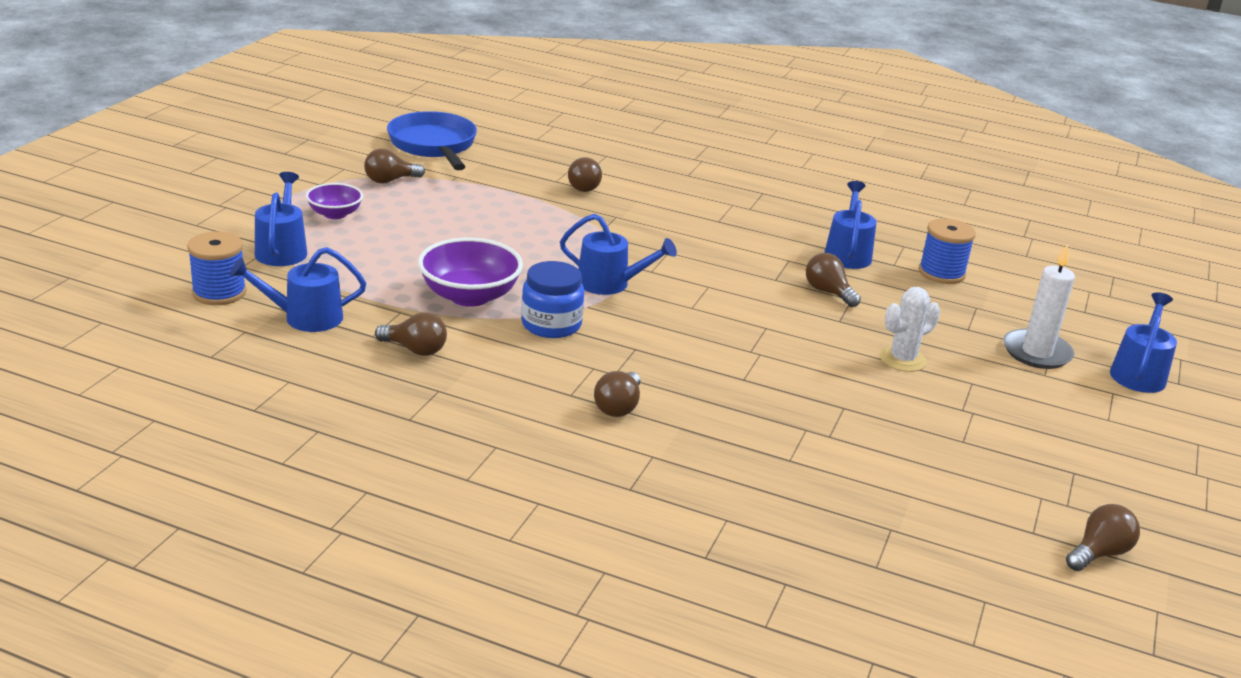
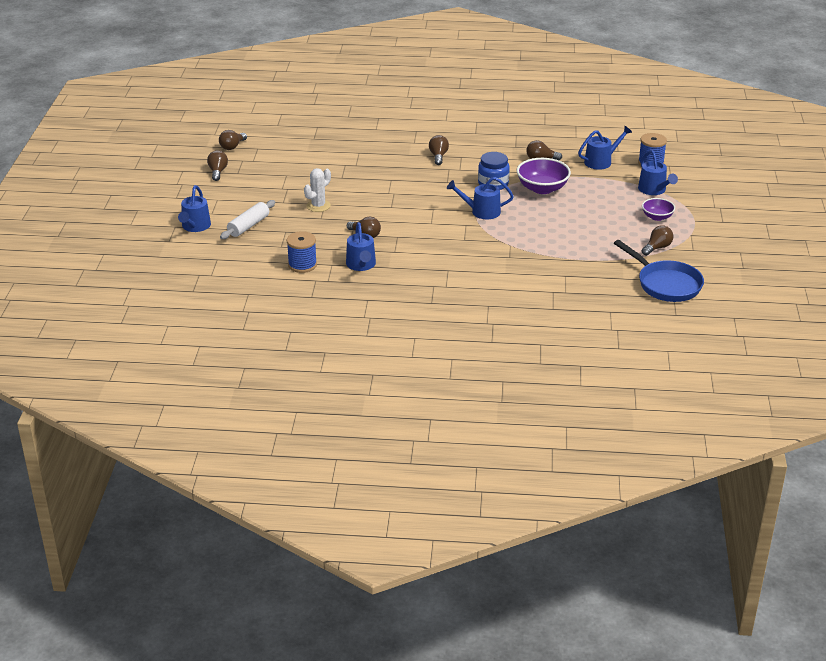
camera: 165 degrees right, 5 degrees up
(586, 187) = (543, 275): brown light bulb -> brown light bulb (218, 172)
(1036, 352) = (248, 226): white candle -> white rolling pin

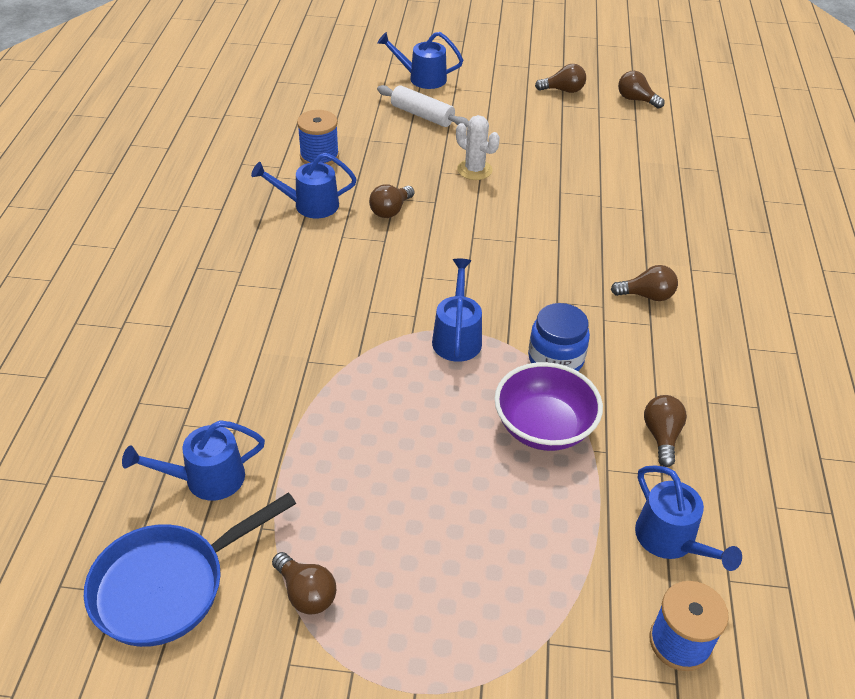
camera: 90 degrees right, 10 degrees up
(654, 190) = (551, 628): blue watering can -> blue watering can (206, 479)
(657, 217) = (431, 614): purple bowl -> none

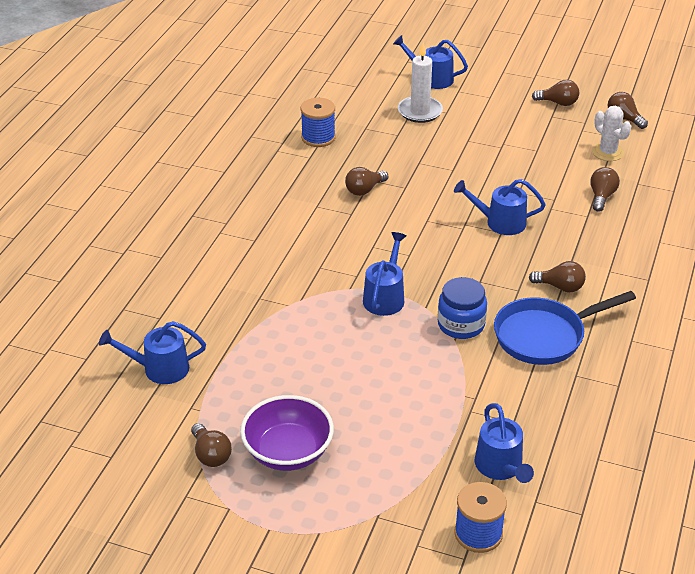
camera: 15 degrees right, 5 degrees down
(168, 586) = (115, 433): blue pan -> blue pan (545, 336)
(310, 205) = (298, 177): blue watering can -> blue watering can (500, 222)
(422, 115) = (420, 111): white rolling pin -> white candle
(474, 170) = (449, 164): white cactus -> white cactus (607, 152)
(543, 427) = (431, 373): purple bowl -> purple bowl (288, 452)
(661, 436) = (525, 394): brown light bulb -> brown light bulb (601, 197)

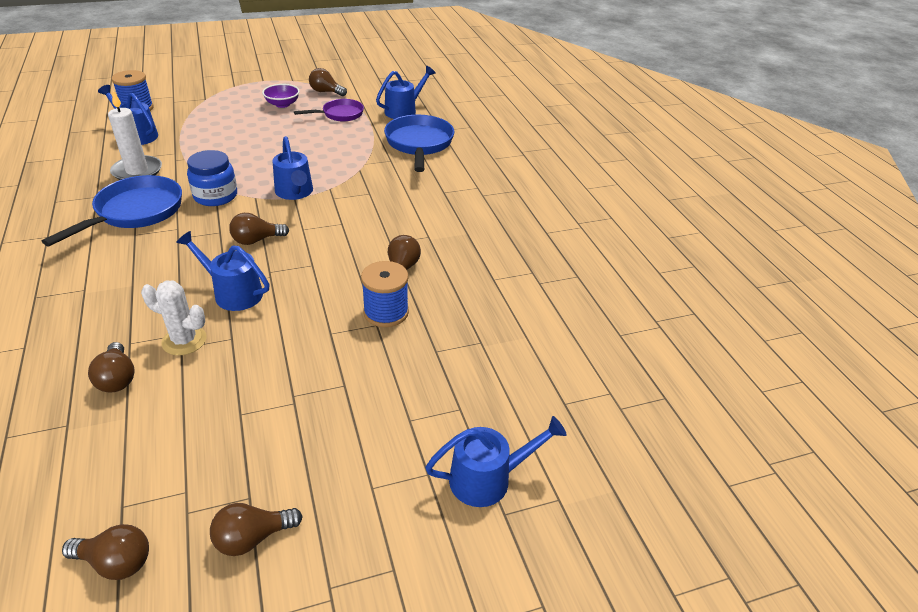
camera: 140 degrees right, 0 degrees up
(207, 307) = (419, 144): none -> blue pan
(238, 397) = (340, 114): none -> purple pan
(288, 452) = (282, 104): purple bowl -> purple bowl, size x0.60
(318, 137) = (514, 305): blue spool -> blue spool (386, 312)
(420, 111) = (444, 402): white candle -> white candle (137, 171)
(500, 222) = (233, 293): blue watering can -> blue watering can turned 120 degrees counterclockwise
(560, 287) = (135, 255): brown light bulb -> brown light bulb (256, 240)
(607, 152) = (128, 463): white cactus -> white cactus (184, 340)

